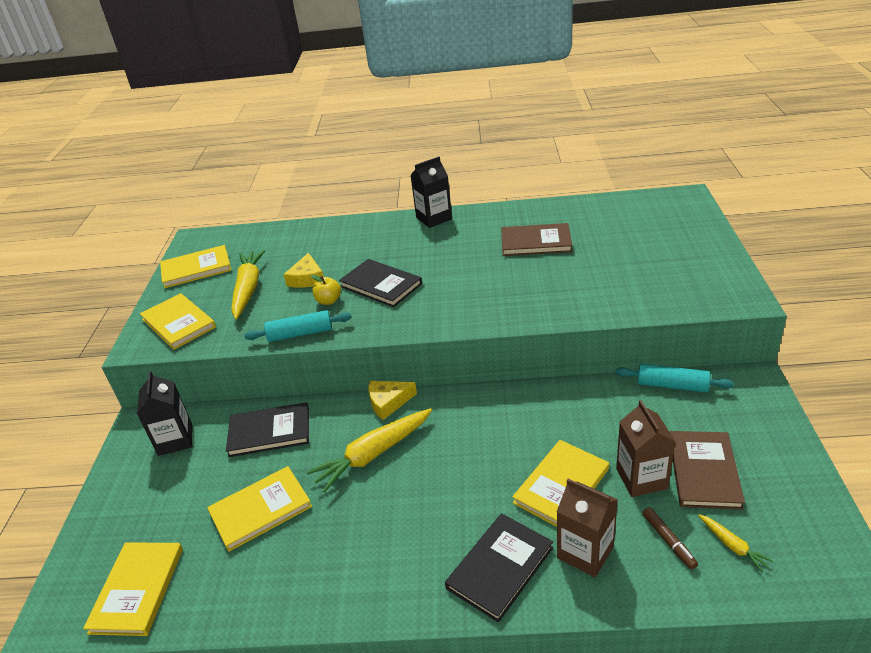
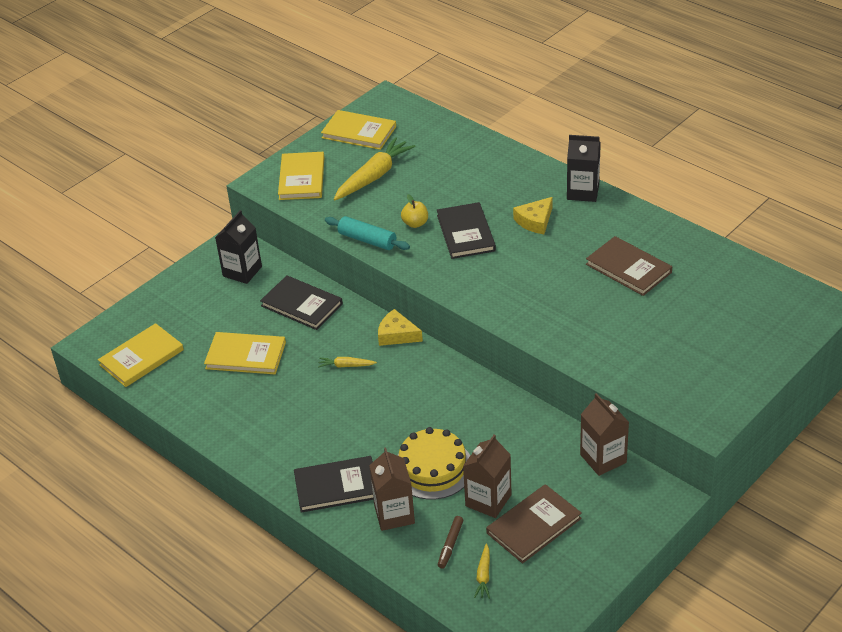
camera: 40 degrees right, 5 degrees up
(307, 278) = (423, 192): yellow cheese -> yellow cheese (535, 221)
(373, 454) = (346, 366): yellow carrot -> yellow carrot, size x0.47
(561, 486) = (433, 468): yellow book -> yellow cake
(672, 385) = (603, 458): turquoise rolling pin -> brown carton

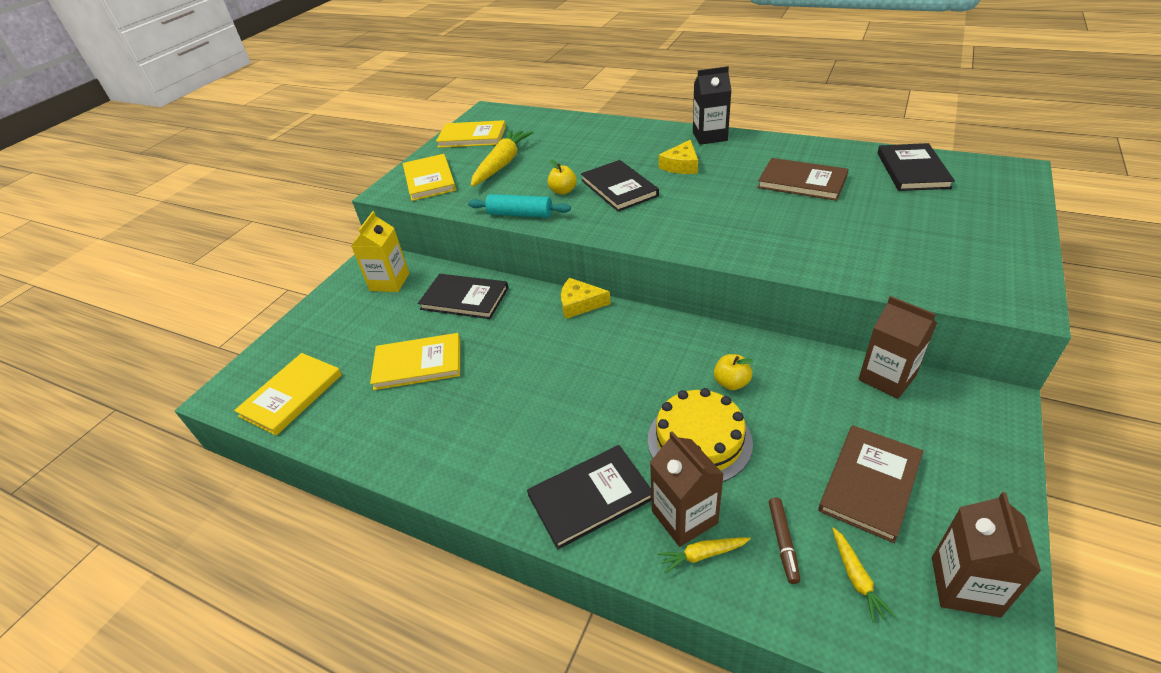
camera: 15 degrees left, 0 degrees up
(242, 271) = (389, 282): black carton -> yellow carton
(346, 366) = (538, 347): yellow carrot -> yellow carrot (702, 555)
(482, 432) = (731, 383): none -> yellow apple
(488, 500) = (791, 464): brown carton -> brown carton (965, 586)
(734, 280) = (912, 170): none -> black book

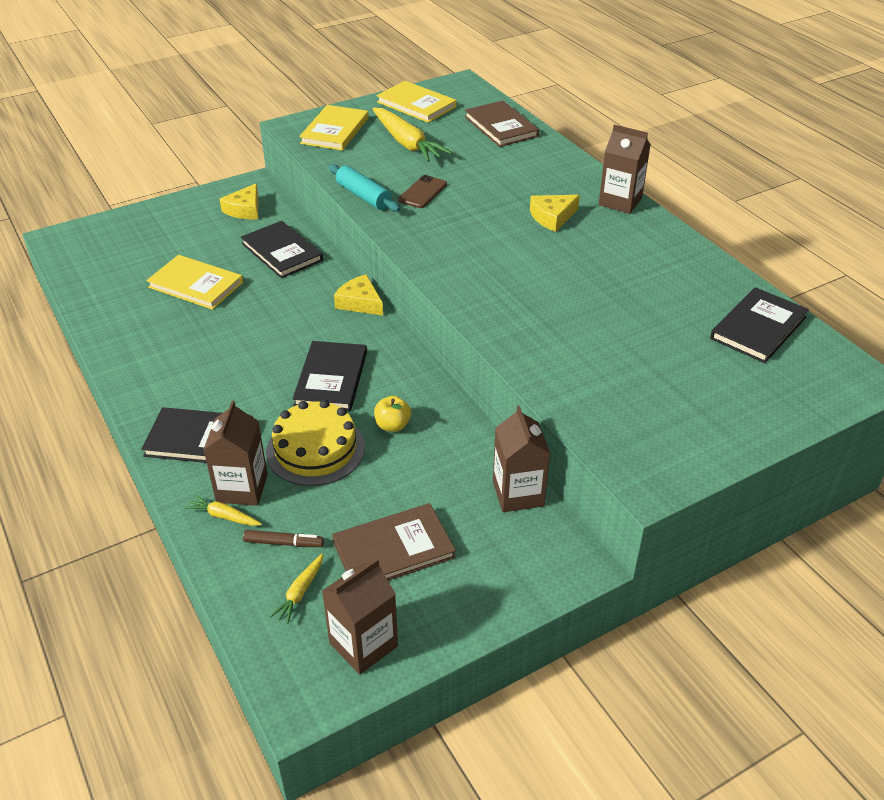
camera: 30 degrees right, 0 degrees up
(291, 395) = (96, 262): yellow book -> none
(389, 282) = (245, 209): yellow carton -> yellow cheese
(502, 164) = (407, 143): yellow carrot -> yellow carrot turned 90 degrees clockwise
(563, 191) = (422, 192): yellow apple -> brown phone
(619, 188) = (470, 212): black book -> black book (331, 378)
(709, 136) = (620, 201): black carton -> brown carton
(783, 542) = (283, 543): brown marker -> brown marker turned 120 degrees counterclockwise
(802, 182) = (634, 286): brown book -> brown book (501, 126)

